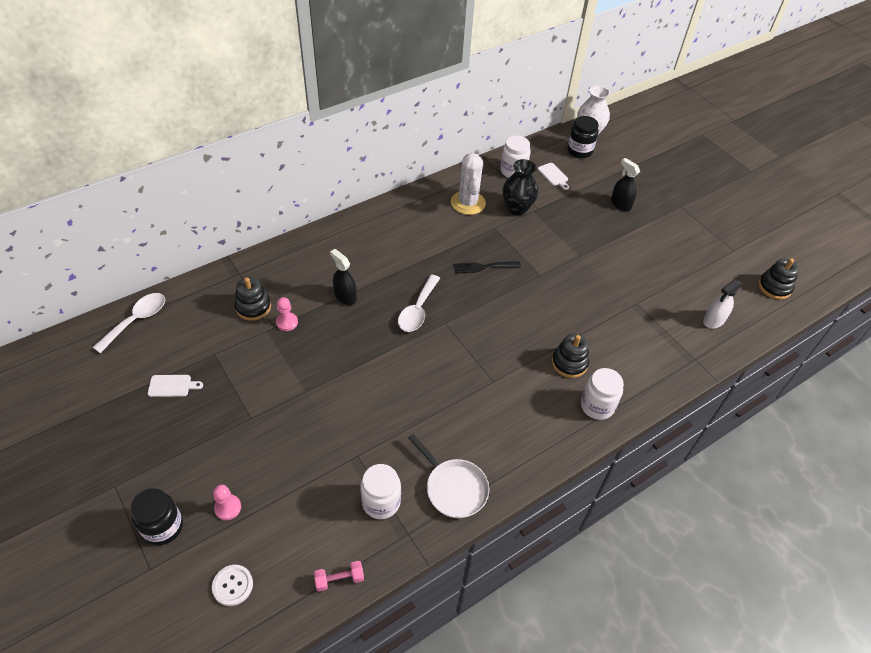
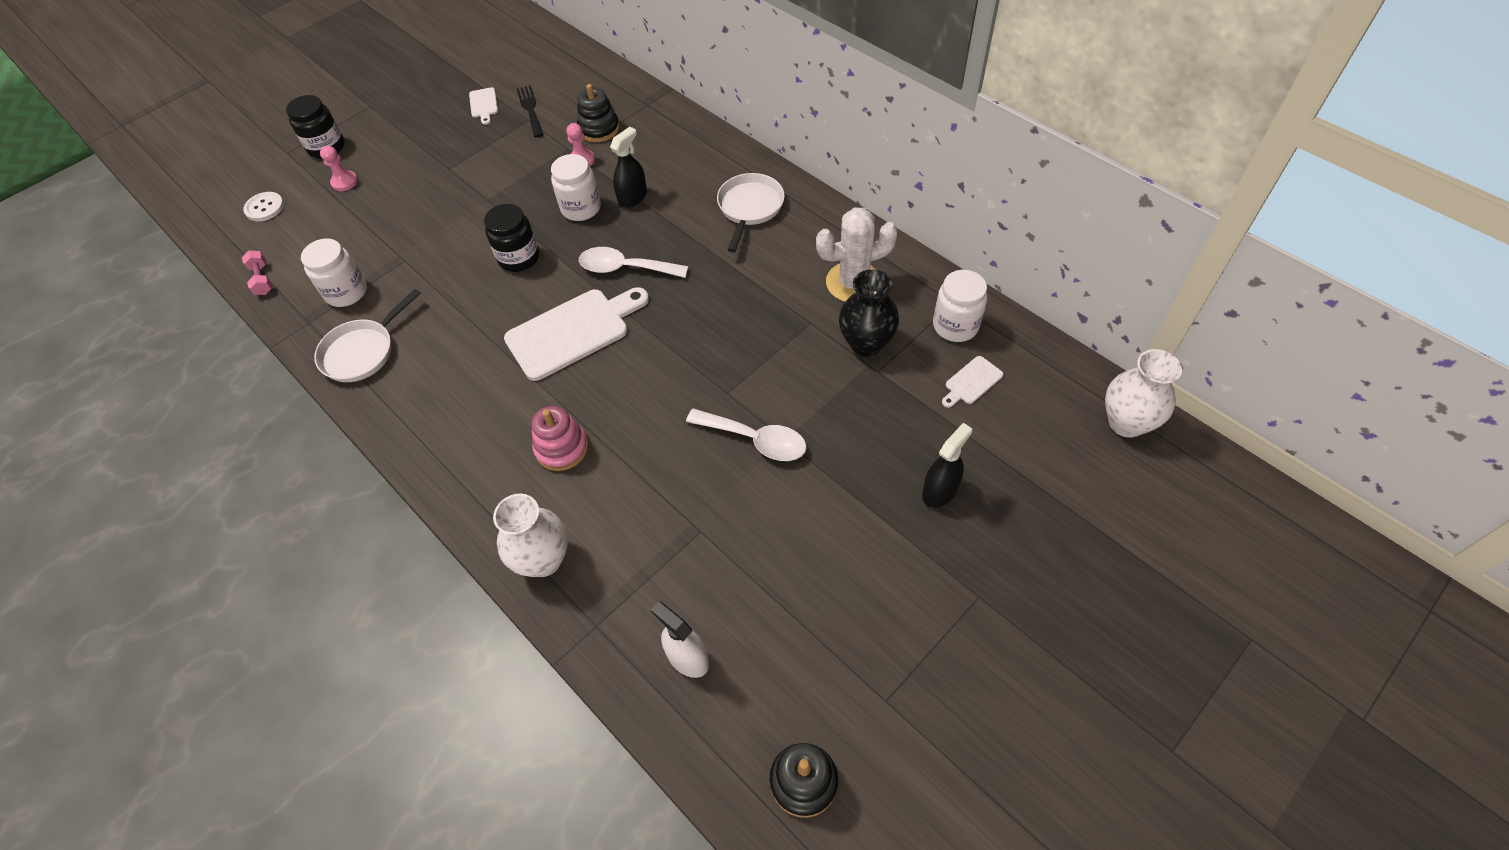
camera: 85 degrees right, 5 degrees up
(137, 320) = (563, 56): white spoon -> white spoon (755, 440)
(383, 236) = (749, 208): none -> white pan
(470, 347) = (573, 332): none -> white cutting board
(483, 267) = (723, 322): black fork -> black fork (530, 109)
(569, 363) = (562, 448): black stacking toy -> pink stacking toy
(579, 151) = (1062, 413): black jar -> black jar (519, 258)
(597, 406) = (490, 490): white jar -> white jar (581, 208)
(651, 380) = (543, 559): none -> white vase

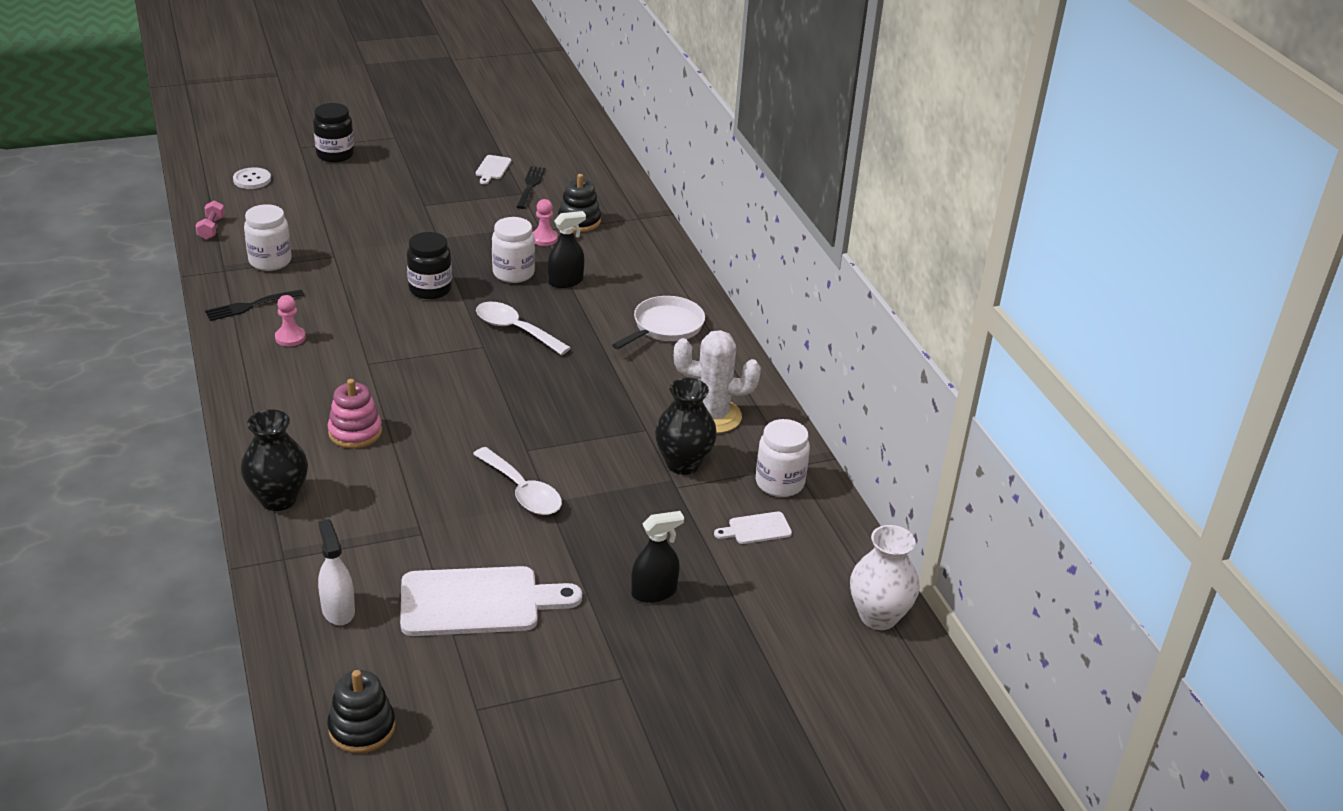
camera: 20 degrees right, 20 degrees down
(344, 182) = (330, 184): pink pawn -> pink pawn (290, 338)
(362, 351) = (250, 306): white pan -> black fork
(543, 559) = (278, 499): white vase -> black vase
(573, 332) = (431, 357): white cutting board -> white cutting board (478, 602)

